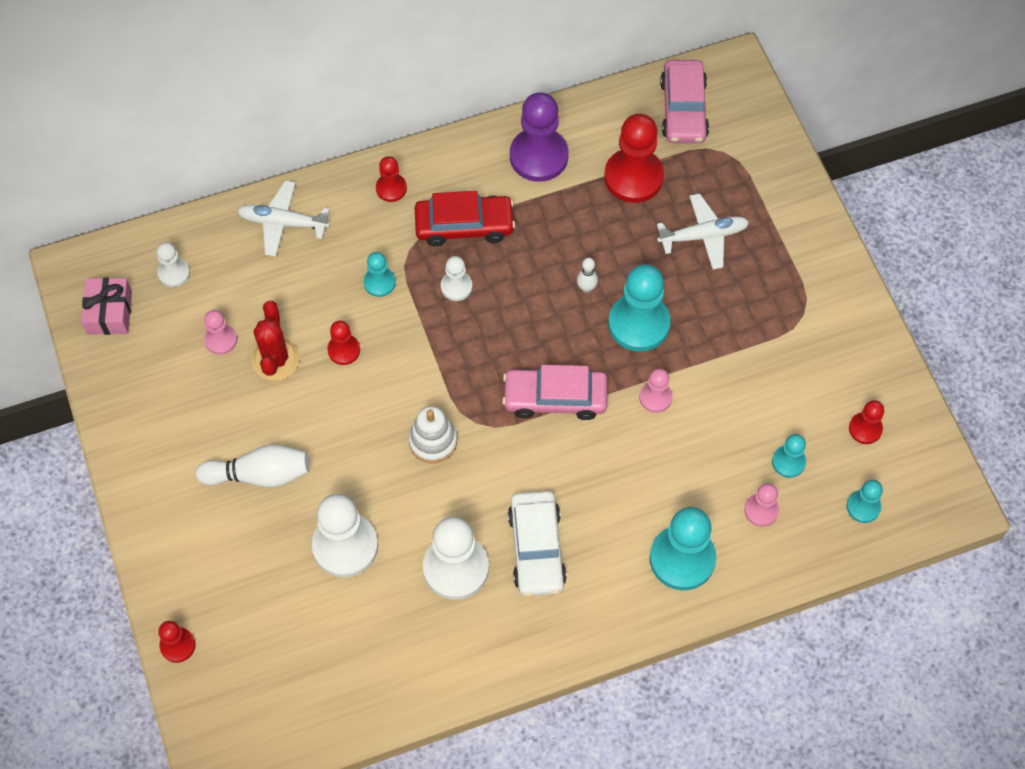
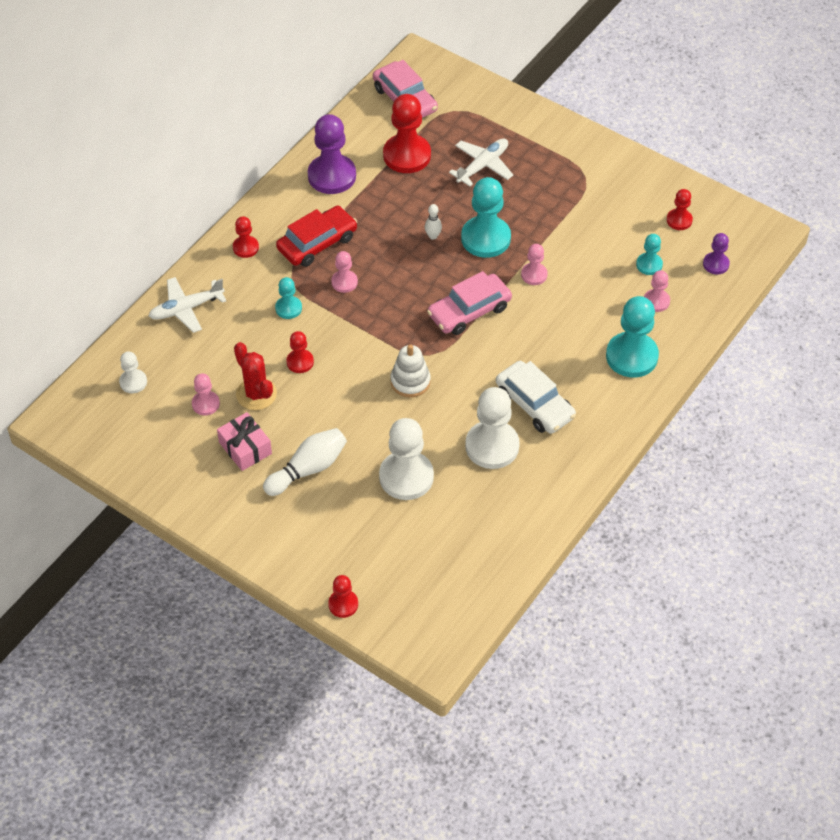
camera: 35 degrees left, 10 degrees down
(109, 312) = (107, 432): pink gift -> pink gift (245, 448)
(456, 287) = (344, 282): white pawn -> pink pawn
(863, 507) = (716, 264): turquoise pawn -> purple pawn

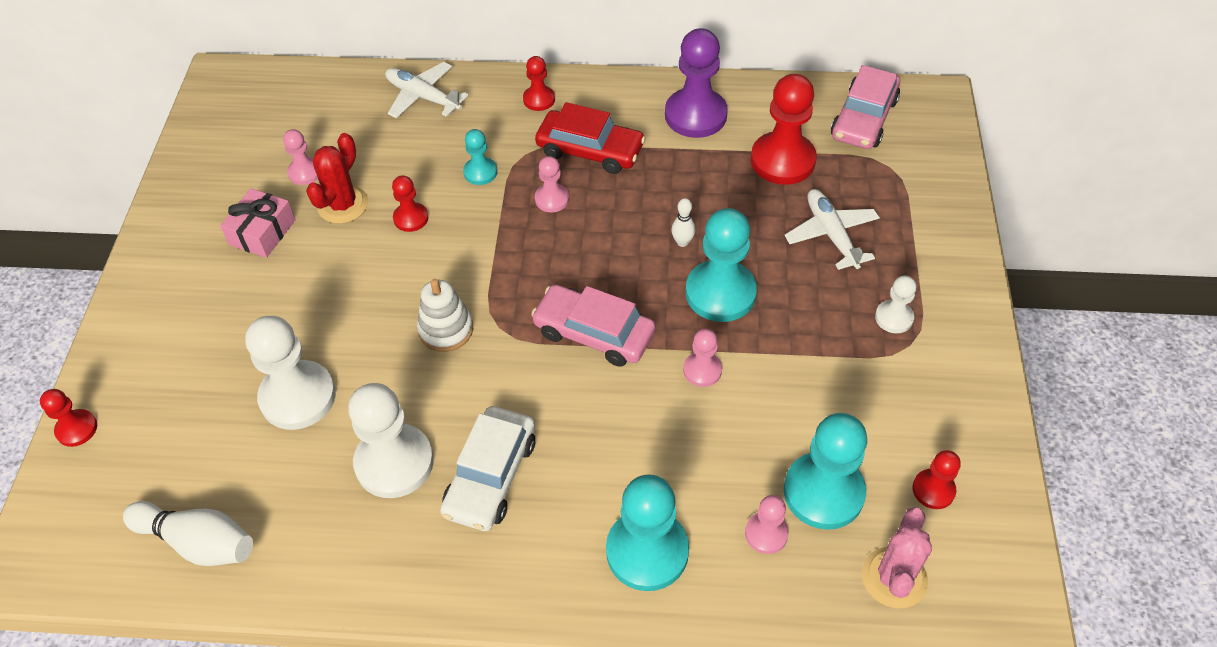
camera: 60 degrees right, 0 degrees up
(133, 382) = (301, 106): white pawn -> white pawn (894, 318)
(308, 469) = (261, 299): white bowling pin -> white bowling pin (198, 542)
(483, 166) = (831, 234): white plane -> white plane turned 120 degrees counterclockwise
(649, 265) = (823, 492): turquoise pawn -> turquoise pawn, size x1.92
(716, 264) = (894, 578): purple pawn -> pink cactus

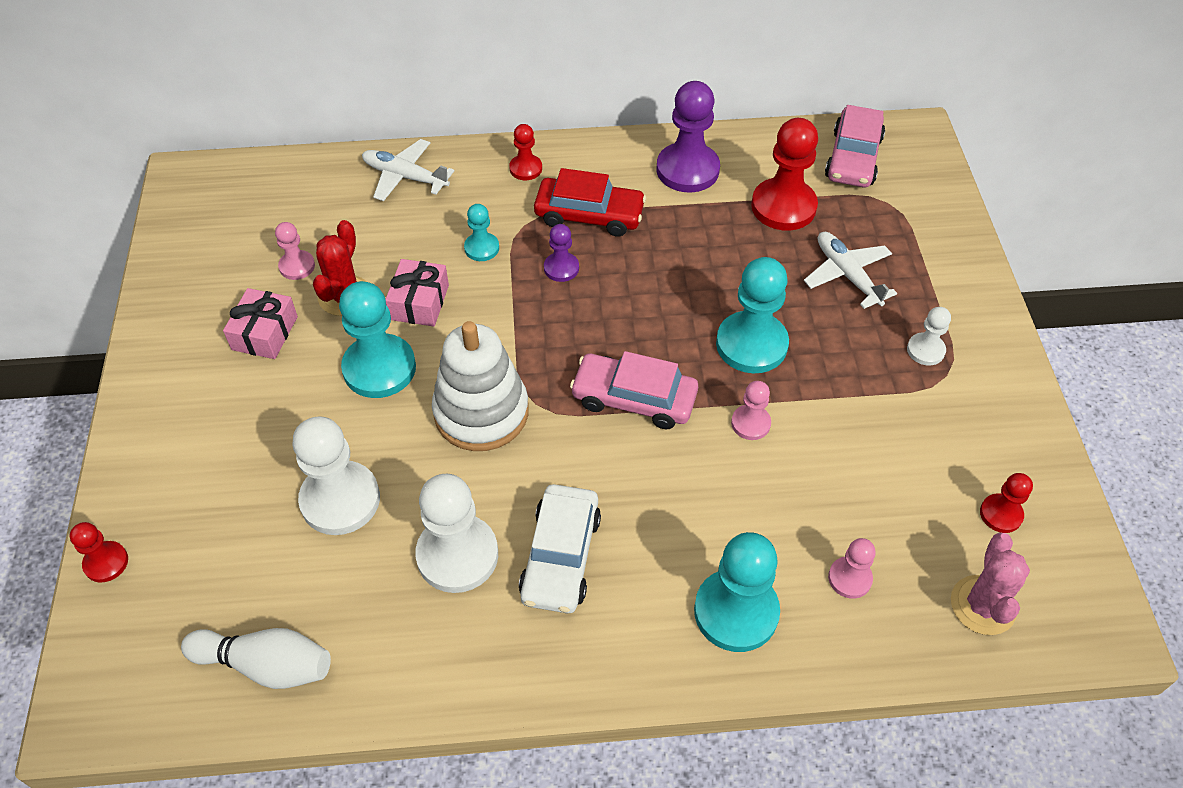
camera: 10 degrees left, 0 degrees up
(411, 218) = (419, 302): red pawn -> pink gift
(446, 329) = (481, 412): white stacking toy -> white stacking toy, size x1.67
(552, 199) = (561, 268): pink pawn -> purple pawn
(682, 242) = (702, 298): white bowling pin -> none
(823, 492) = (896, 530): turquoise pawn -> turquoise pawn (379, 368)

